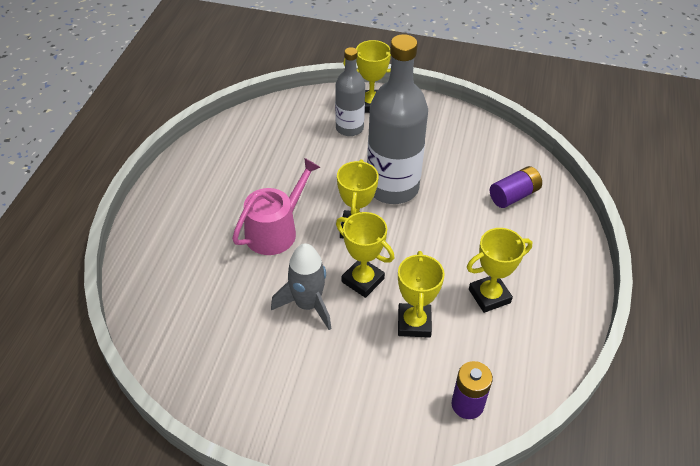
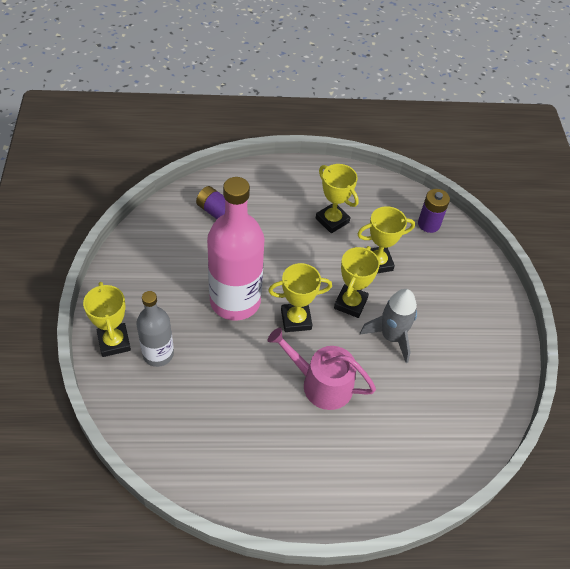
camera: 110 degrees left, 5 degrees up
(392, 187) = (235, 301): grey bottle -> pink bottle

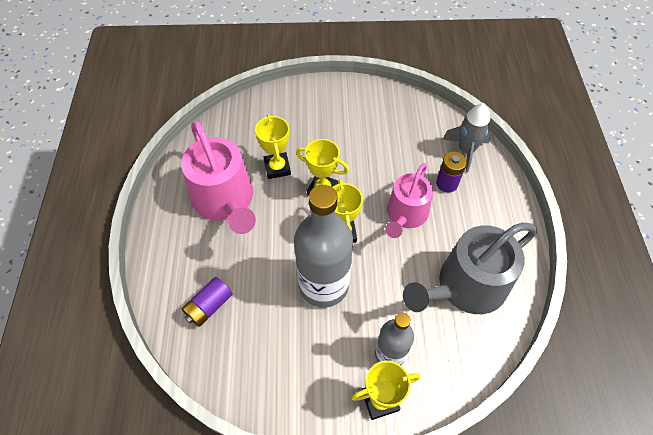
camera: 85 degrees left, 5 degrees up
(227, 436) = (465, 286): none -> grey watering can
(235, 301) = (324, 285): pink bottle -> grey bottle
(332, 220) = (225, 200): yellow trophy -> pink watering can
(391, 337) = (355, 163): grey rocket -> grey rocket (466, 150)
(429, 224) = (234, 127): purple battery -> purple battery (447, 183)

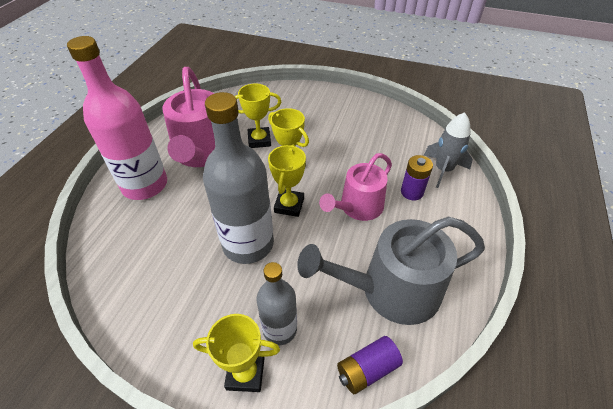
camera: 20 degrees right, 10 degrees down
(187, 256) = (145, 185): none -> pink bottle
(209, 306) = (137, 229): purple battery -> purple battery (367, 369)
(277, 168) = (259, 140): yellow trophy -> yellow trophy turned 75 degrees clockwise

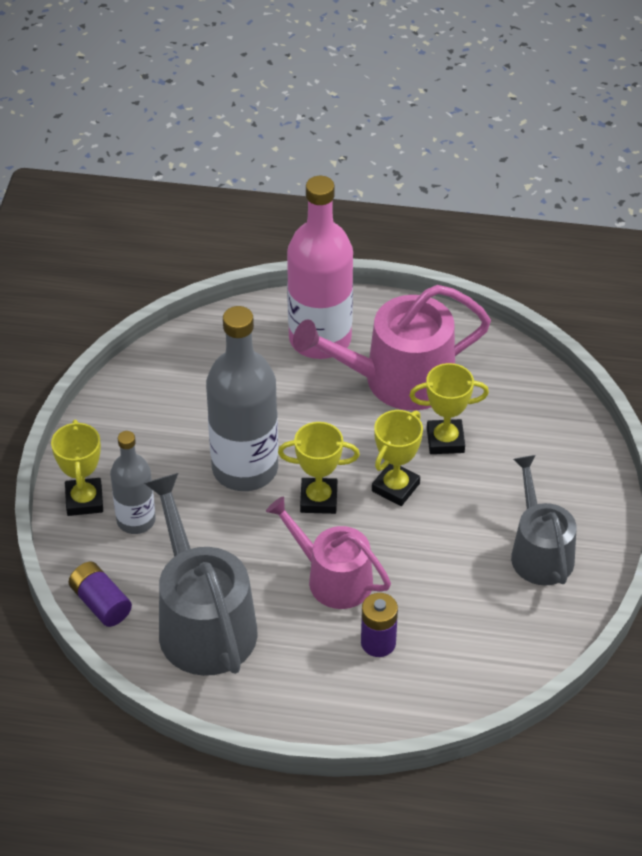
camera: 80 degrees right, 0 degrees up
(259, 140) = (445, 440): yellow trophy -> yellow trophy turned 75 degrees counterclockwise
(350, 118) = (539, 552): none -> grey watering can
(443, 170) = (439, 686): grey rocket -> none

